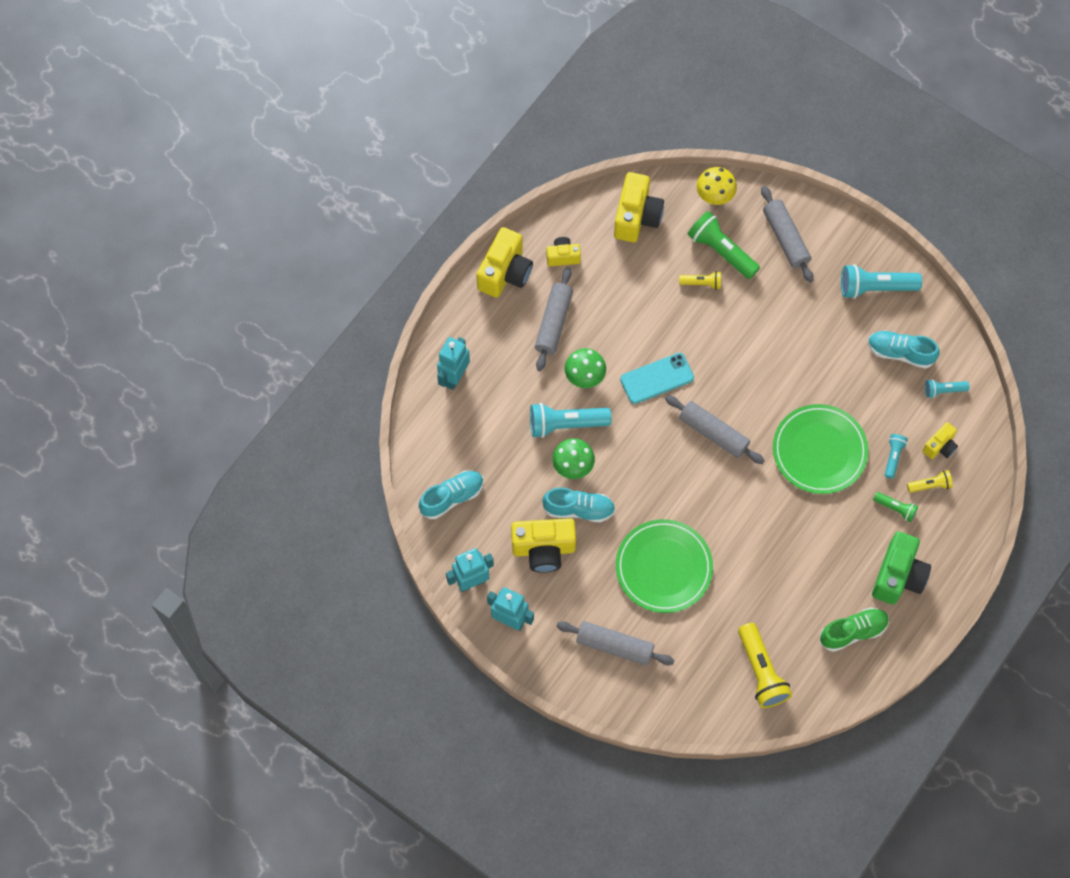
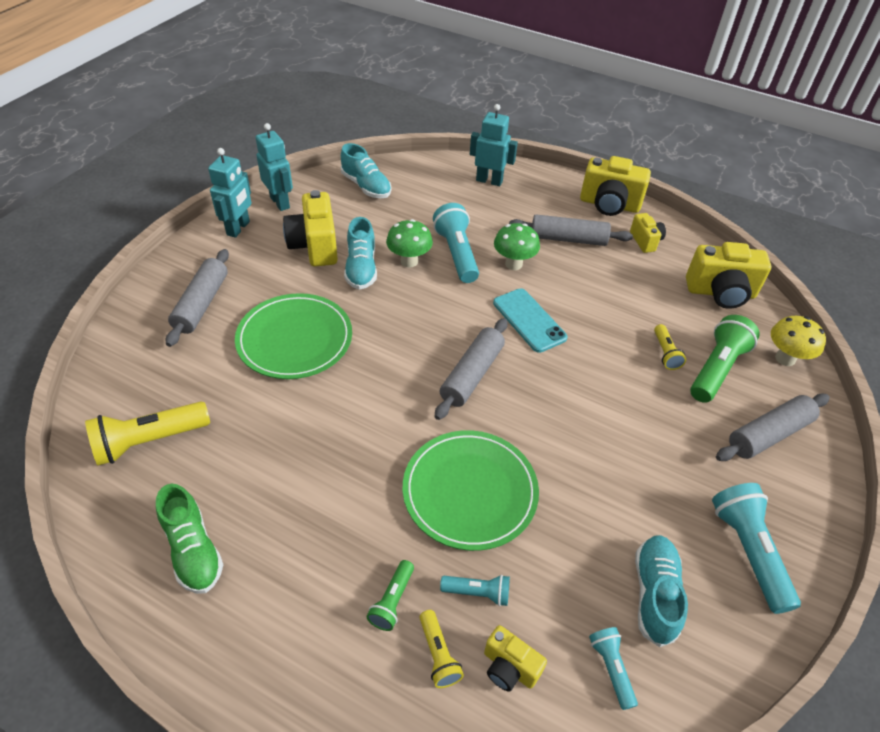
camera: 80 degrees right, 20 degrees down
(898, 576) = (280, 611): green camera -> none

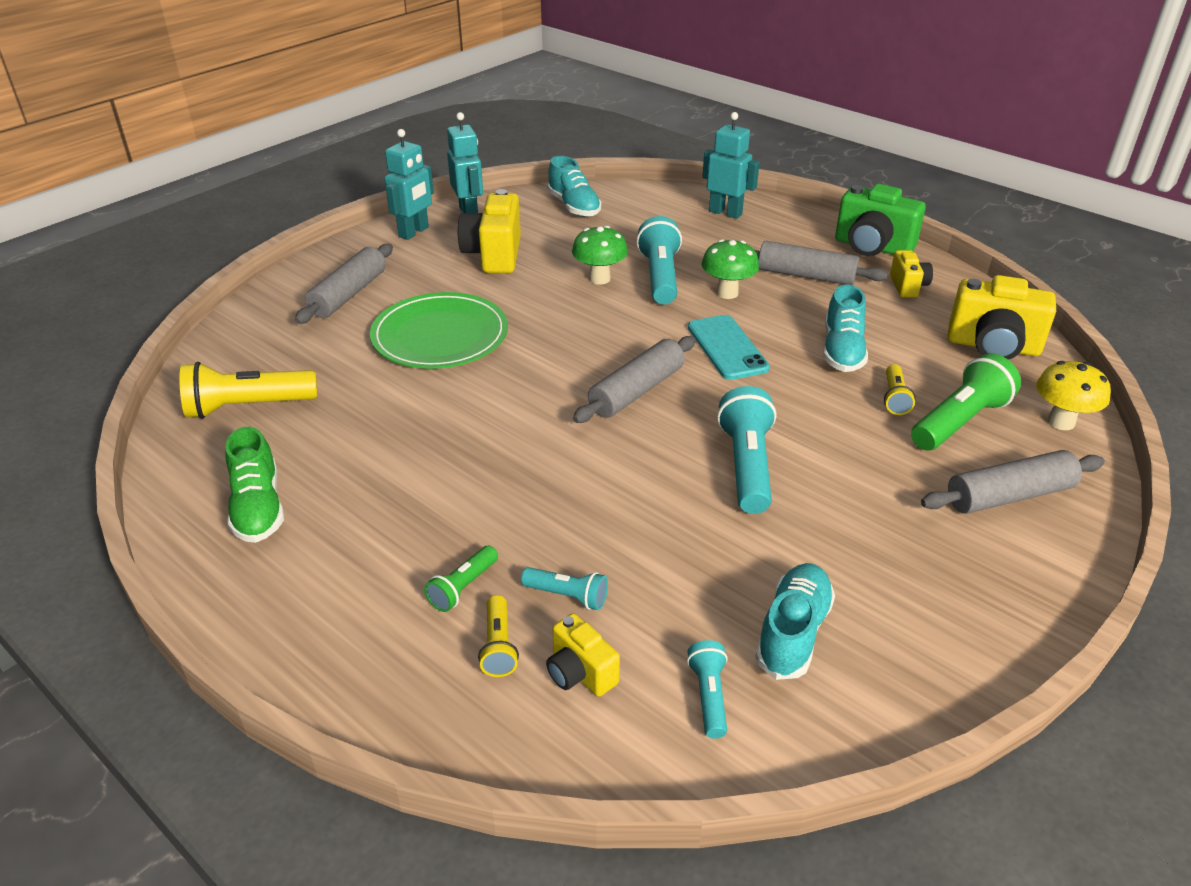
camera: 15 degrees right, 10 degrees down
(361, 268) = (540, 280): turquoise shoe -> turquoise shoe (842, 351)
(470, 491) = (593, 499): green plate -> none
(609, 205) = (872, 247): yellow camera -> green camera
(748, 551) = (936, 610): turquoise flashlight -> turquoise flashlight (746, 466)

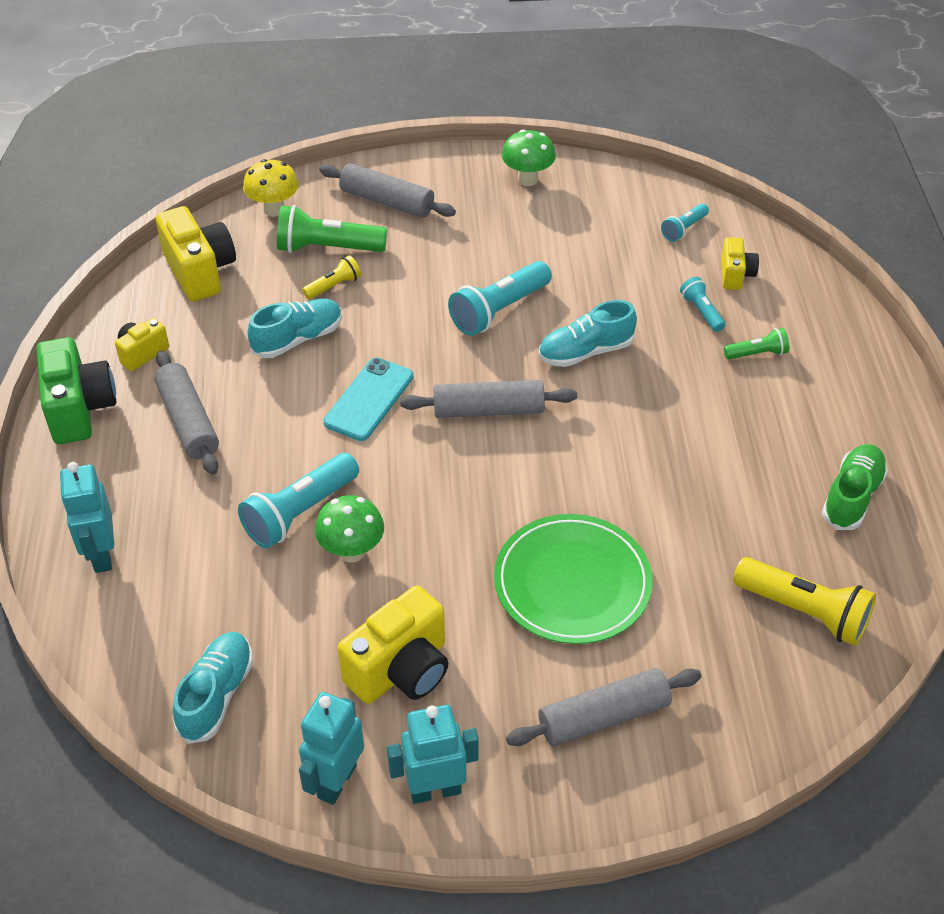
camera: 135 degrees left, 10 degrees up
(499, 646) = (765, 312): yellow flashlight -> none
(727, 293) = (279, 451): green mushroom -> green mushroom (527, 179)
(793, 633) = (607, 225): turquoise shoe -> turquoise shoe (585, 352)

